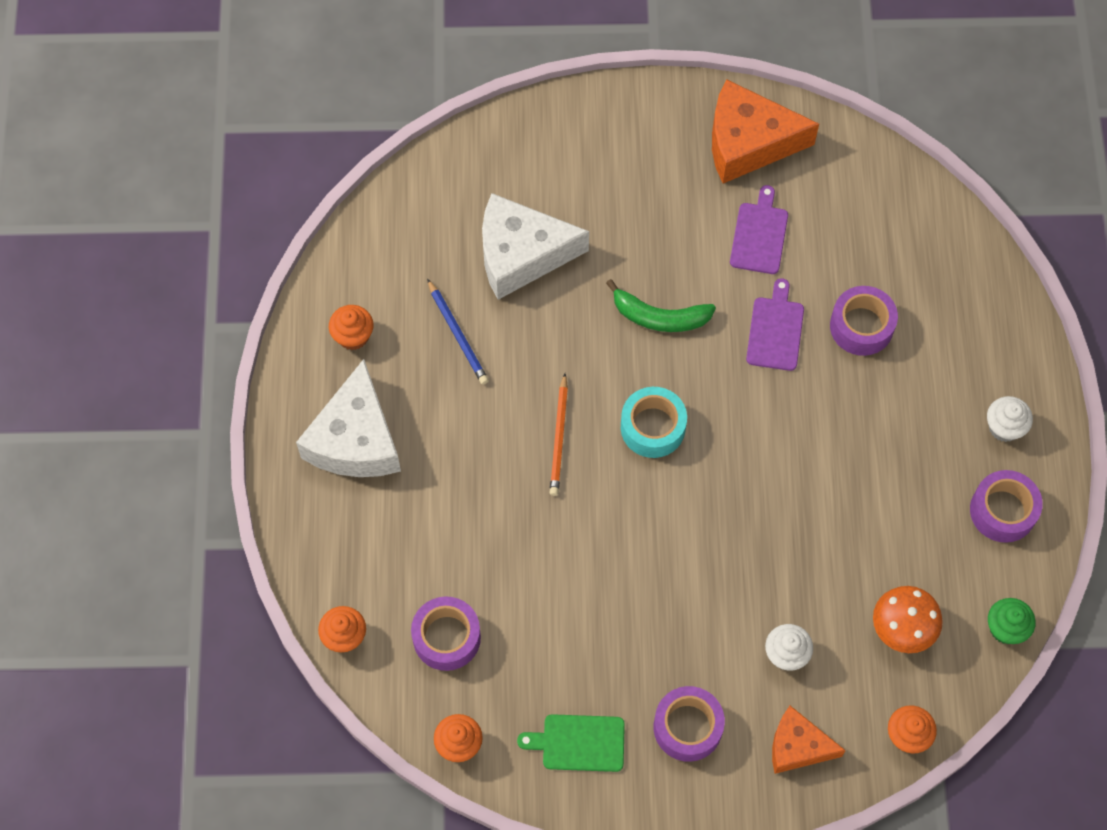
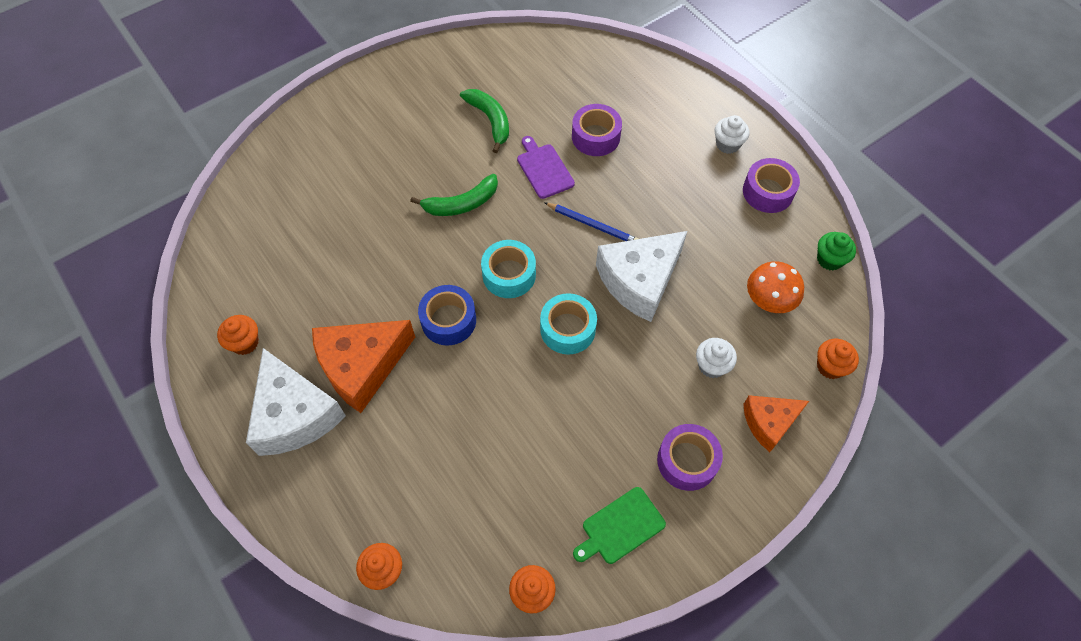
camera: 35 degrees left, 5 degrees down
(446, 637) = (465, 516): purple tape -> none
(458, 334) = (325, 295): blue pencil -> blue pencil (593, 225)
(521, 254) = (336, 219): white cheese -> white cheese (639, 281)
(559, 437) = (448, 320): orange pencil -> blue tape
(670, 523) = (567, 329): none -> turquoise tape
(748, 142) = (443, 73): orange cheese -> orange cheese (362, 366)
(759, 235) = (490, 120): purple cutting board -> green banana

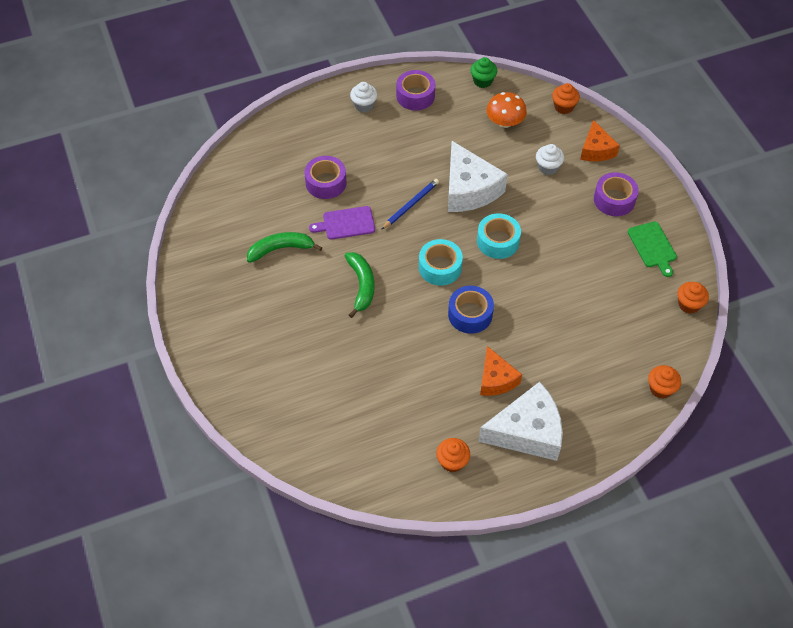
camera: 75 degrees left, 5 degrees down
(362, 366) = (496, 379): orange cheese -> orange cheese, size x0.60

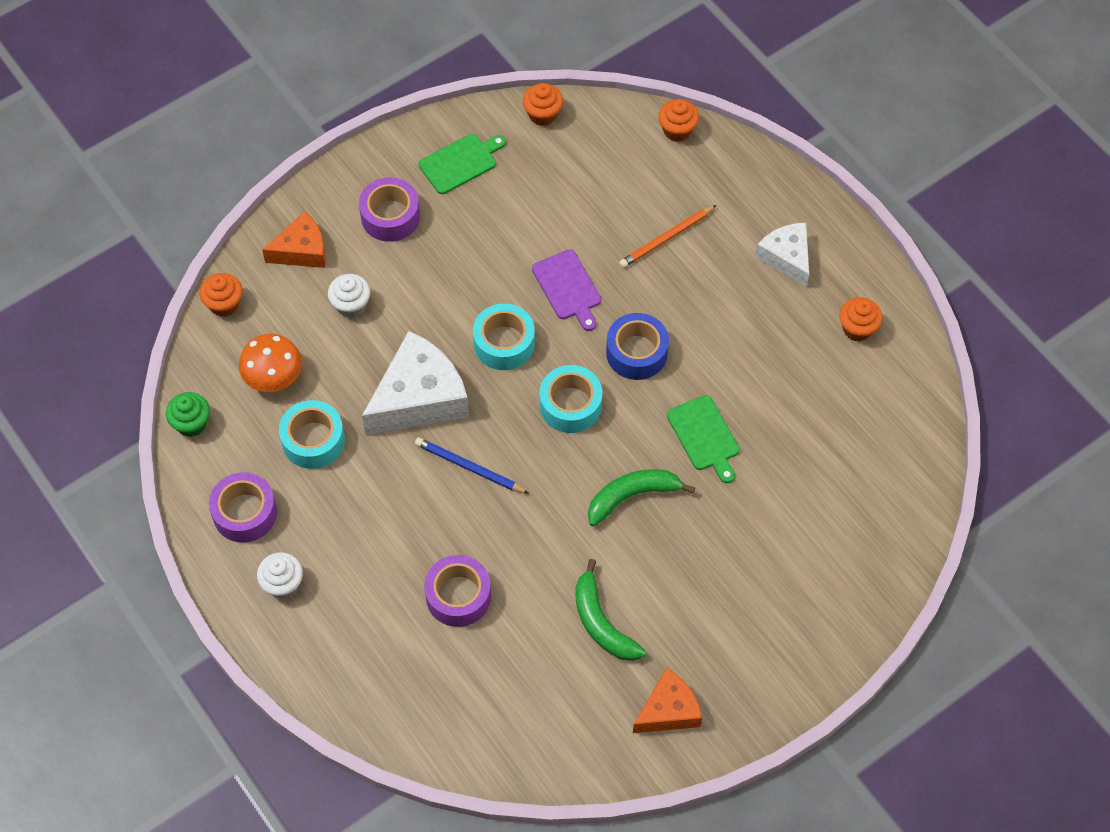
camera: 105 degrees left, 5 degrees up
(346, 223) = (528, 546): purple cutting board -> purple cutting board (568, 288)
(393, 338) = (704, 436): none -> green cutting board
(454, 133) = (313, 440): none -> turquoise tape
(496, 379) = (725, 304): orange cheese -> orange cheese (668, 710)
(527, 431) = (786, 257): white cheese -> white cheese, size x0.60
(561, 356) = (666, 238): none -> orange pencil

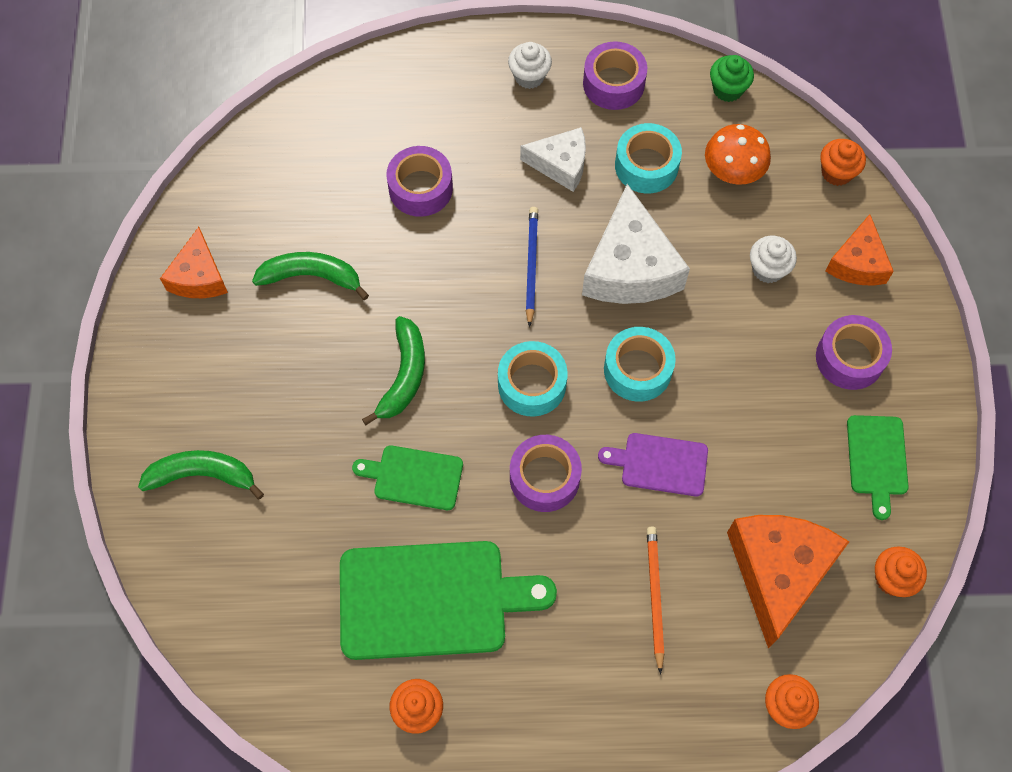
camera: 125 degrees right, 5 degrees up
(469, 467) = (531, 265): blue pencil -> blue pencil turned 60 degrees counterclockwise
(590, 178) = (778, 572): none -> orange cheese
(636, 352) = (544, 478): blue tape -> purple tape
(780, 368) = (431, 599): none -> green cutting board
(786, 257) = (550, 702): white cheese -> white cheese (561, 164)
(820, 580) = (203, 475): none -> green banana

